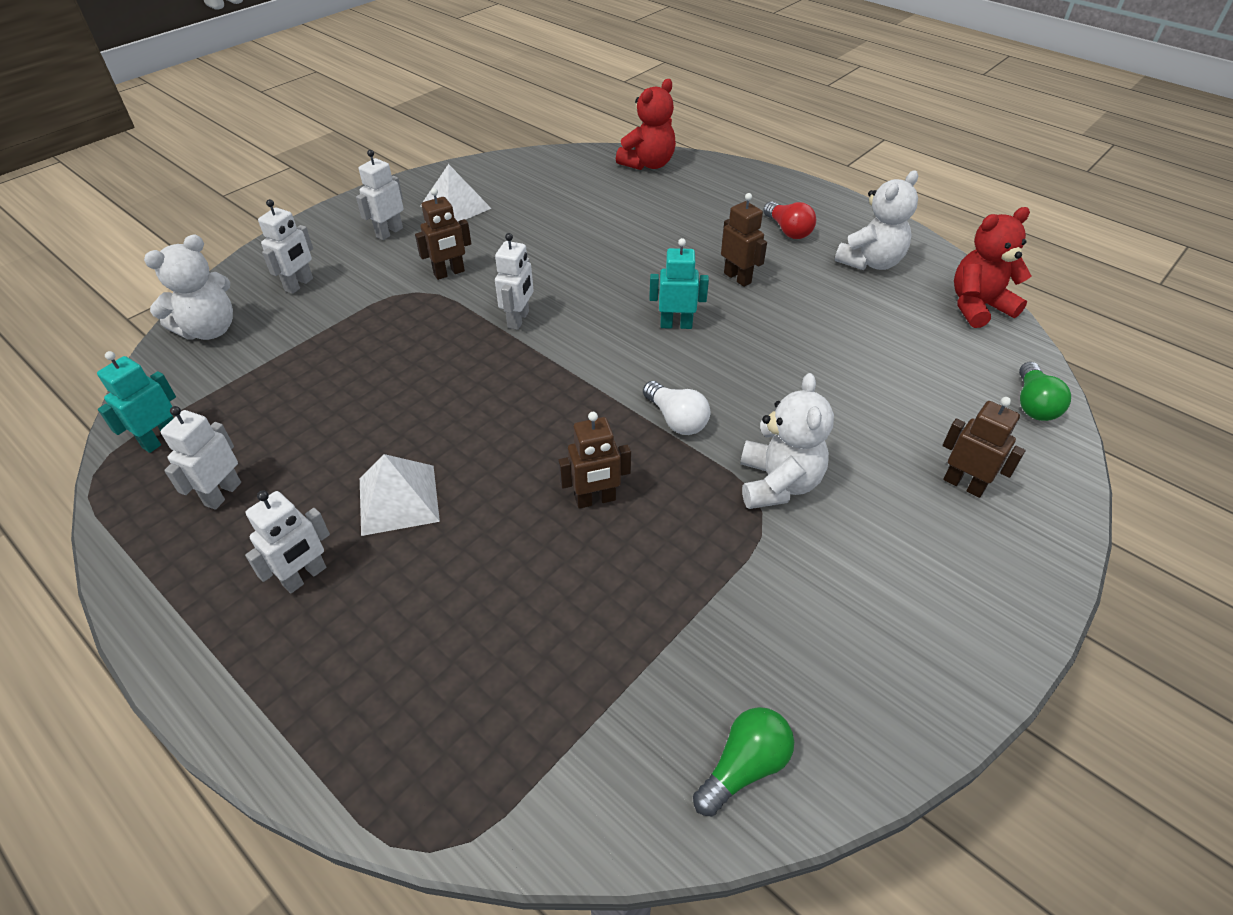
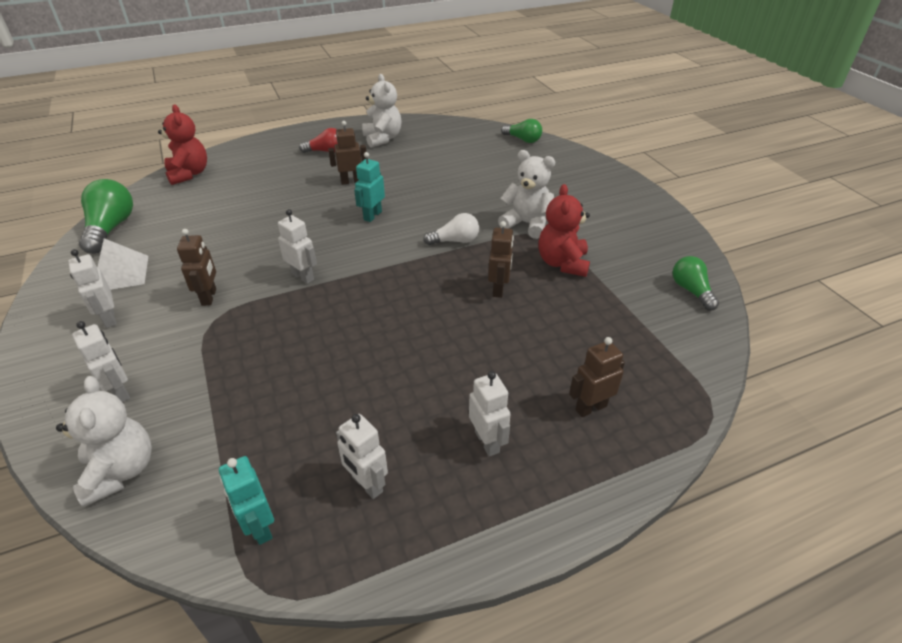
camera: 65 degrees left, 5 degrees down
(398, 499) = (442, 377): white pyramid -> none
(519, 168) = (111, 229): none -> green light bulb
(964, 484) = (560, 175): brown robot -> brown robot (590, 407)
(978, 307) = (446, 126): red teddy bear -> red teddy bear (562, 263)

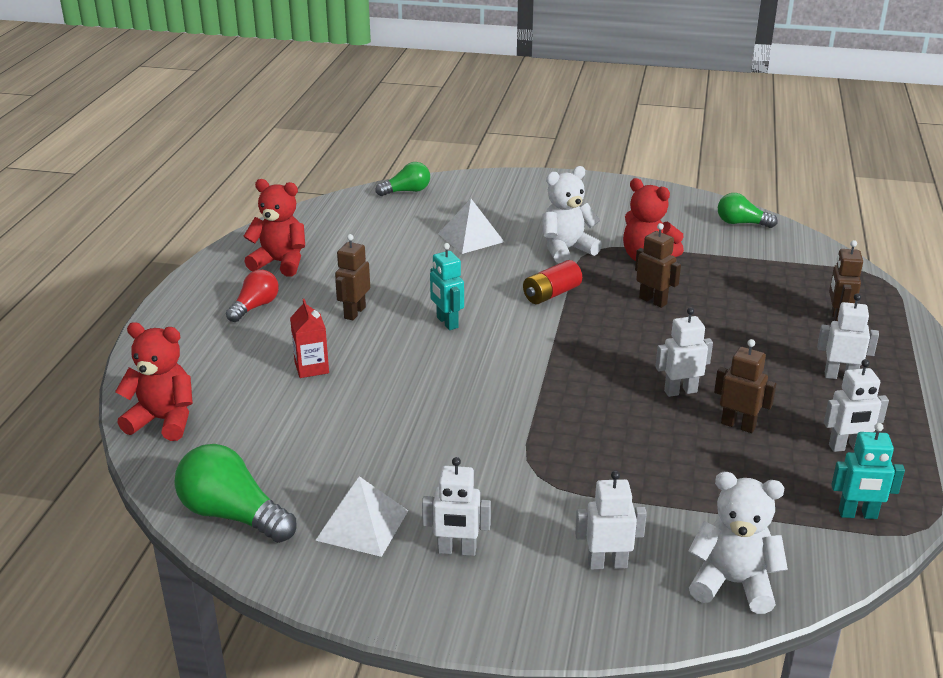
camera: 55 degrees left, 10 degrees down
(209, 297) = (489, 468): brown robot -> brown robot (738, 425)
(276, 193) = (311, 367): none -> red carton
(303, 276) = (516, 397): white robot -> white robot (680, 391)
(382, 139) = (280, 263): white teddy bear -> red teddy bear
(455, 241) = (551, 294): white light bulb -> red battery
(493, 183) = (471, 237): none -> white pyramid

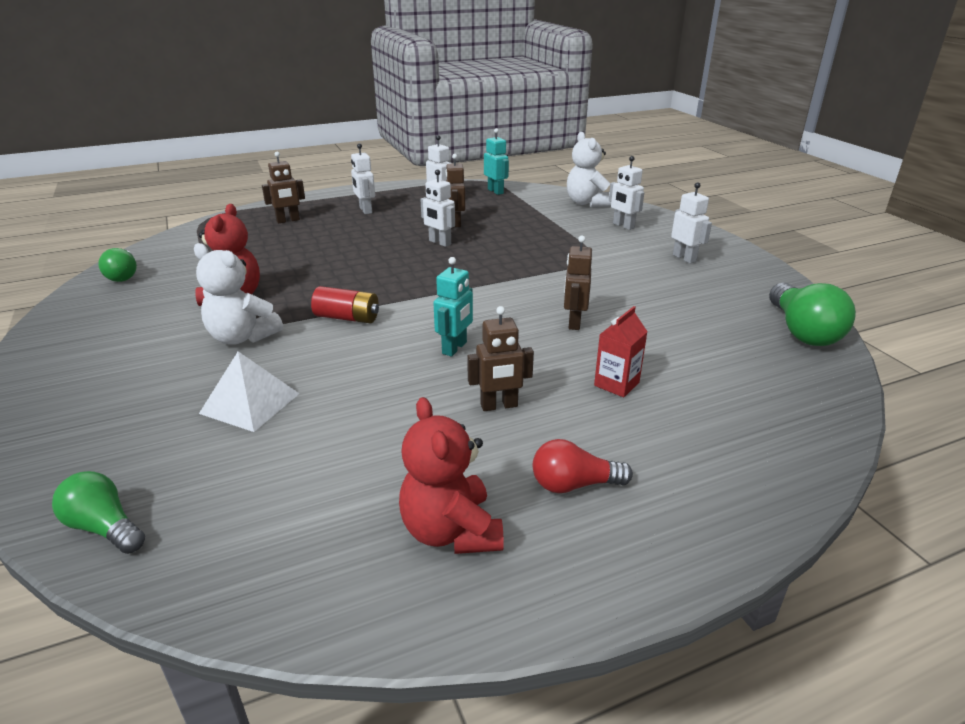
camera: 125 degrees left, 0 degrees up
(163, 420) = (804, 422): red teddy bear -> none
(362, 525) = (721, 288): white pyramid -> none
(653, 301) = (317, 276): brown robot -> brown robot (574, 322)

